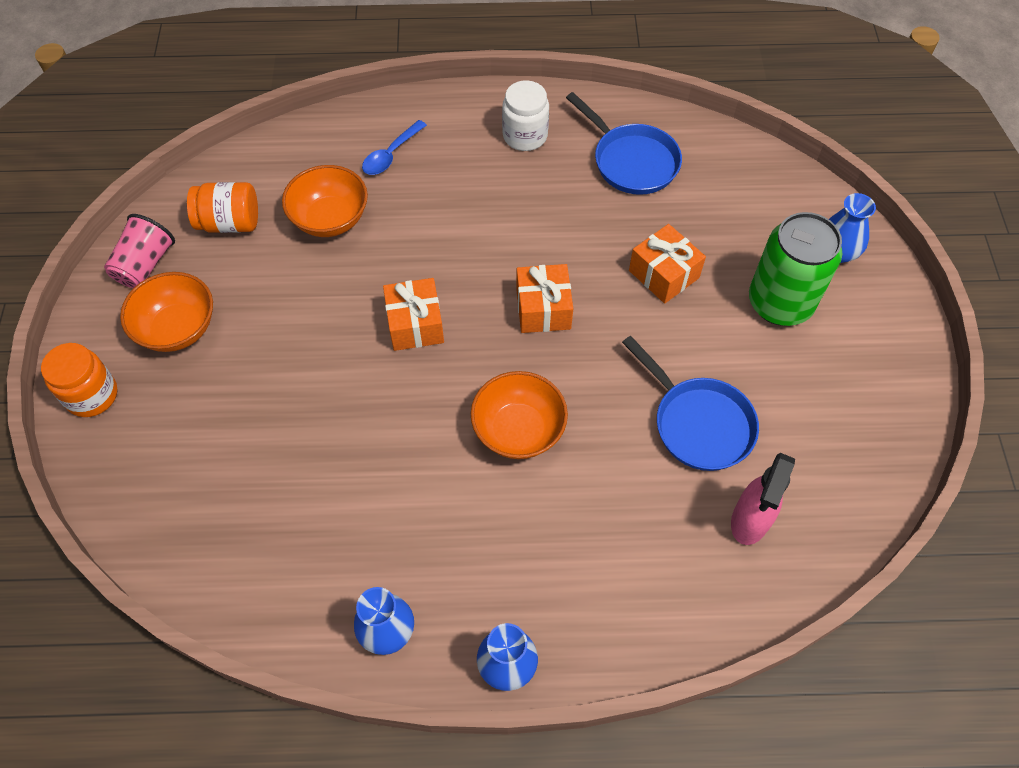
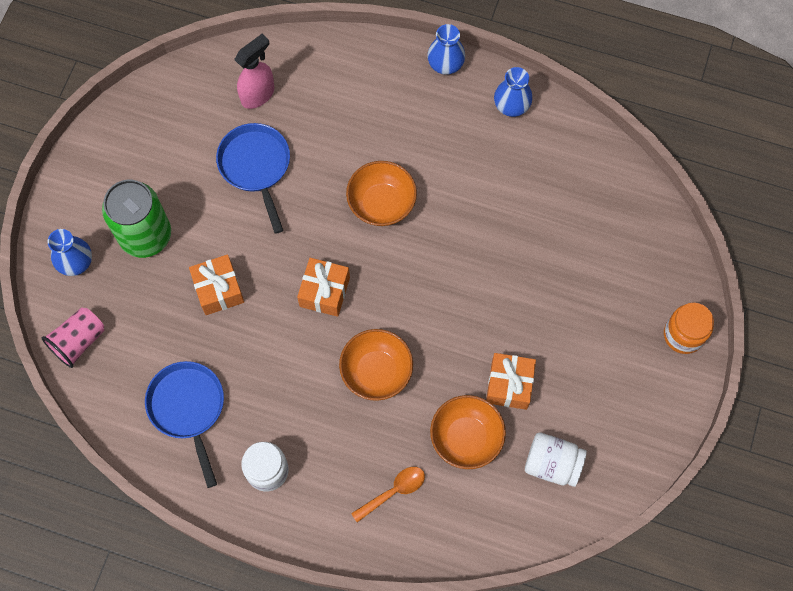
camera: 160 degrees left, 10 degrees up
(145, 265) = (630, 444): pink cup -> pink cup (79, 341)
(178, 328) = (611, 372): orange bowl -> orange bowl (376, 372)
(230, 223) = (552, 464): orange jar -> white jar
(391, 155) = (394, 491): blue spoon -> orange spoon
(415, 324) = (427, 312): orange gift -> orange gift (509, 385)

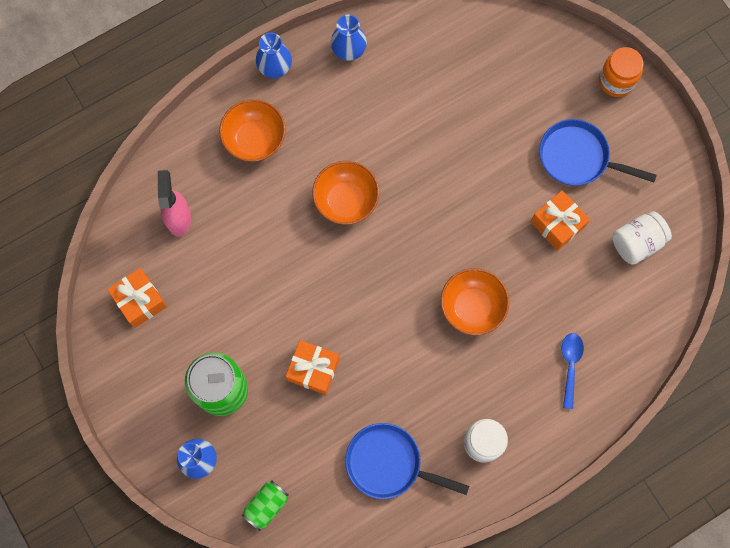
camera: 50 degrees left, 5 degrees up
(79, 341) = (266, 505): pink cup -> green can
(256, 167) = (237, 266): blue pan -> blue pan (578, 157)
(324, 292) = (380, 295): orange gift -> orange gift (140, 301)
(394, 491) = (570, 365): orange spoon -> blue spoon
(466, 438) = (571, 284): orange bowl -> orange bowl (254, 139)

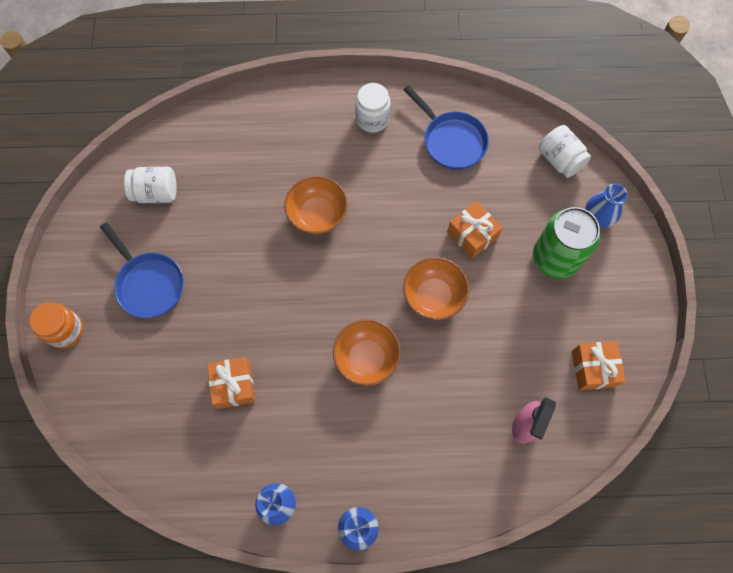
camera: 150 degrees left, 5 degrees down
(254, 139) = (417, 463): orange bowl -> orange bowl (433, 296)
(266, 505) = (560, 160): green can -> white jar
(557, 224) = (206, 240): orange gift -> orange gift (234, 385)
(570, 365) = (272, 135): blue spoon -> none

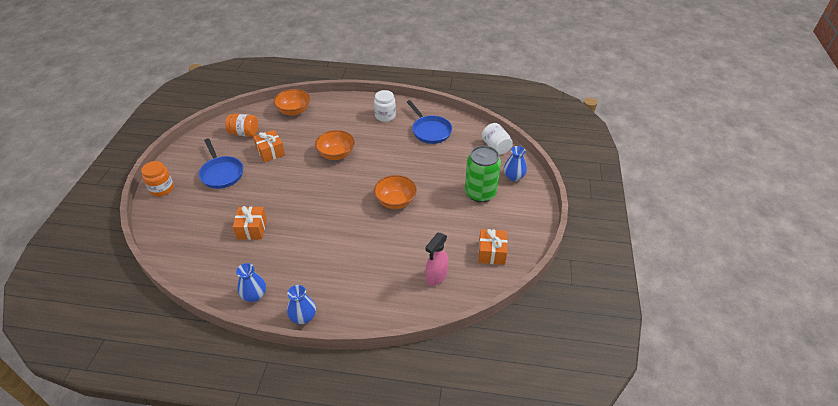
camera: 10 degrees right, 25 degrees down
(156, 193) = (244, 133): white jar -> orange jar
(366, 357) = (342, 226): orange bowl -> orange bowl (294, 111)
(472, 235) = (429, 175): orange gift -> orange gift (270, 152)

